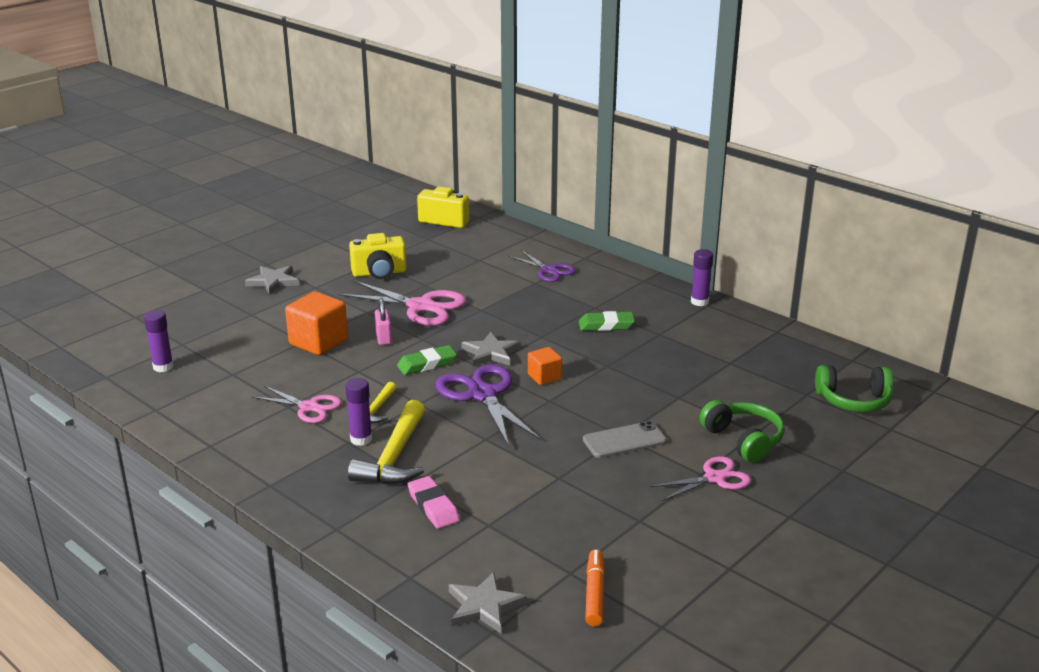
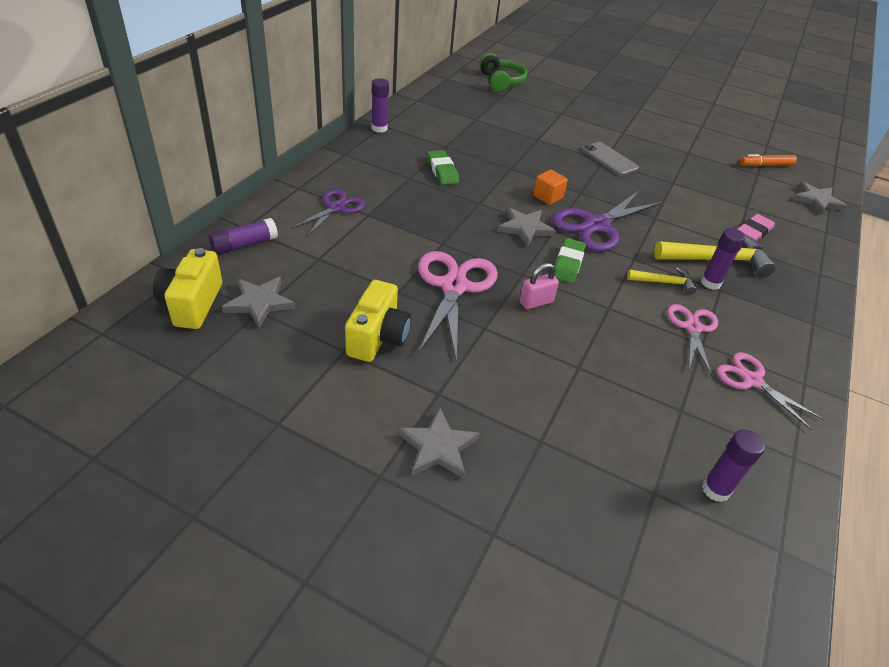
camera: 110 degrees left, 15 degrees up
(318, 342) = (572, 353): orange cube -> none
(379, 273) = (378, 338): yellow camera -> yellow camera turned 45 degrees clockwise
(427, 364) = (568, 264): green eraser -> green eraser turned 60 degrees clockwise
(436, 239) = (259, 303): none -> grey star
(506, 236) = (244, 244): none -> purple glue stick
(714, 478) = (624, 128): pink scissors -> pink scissors (752, 381)
(743, 440) = (574, 118): green headphones -> none

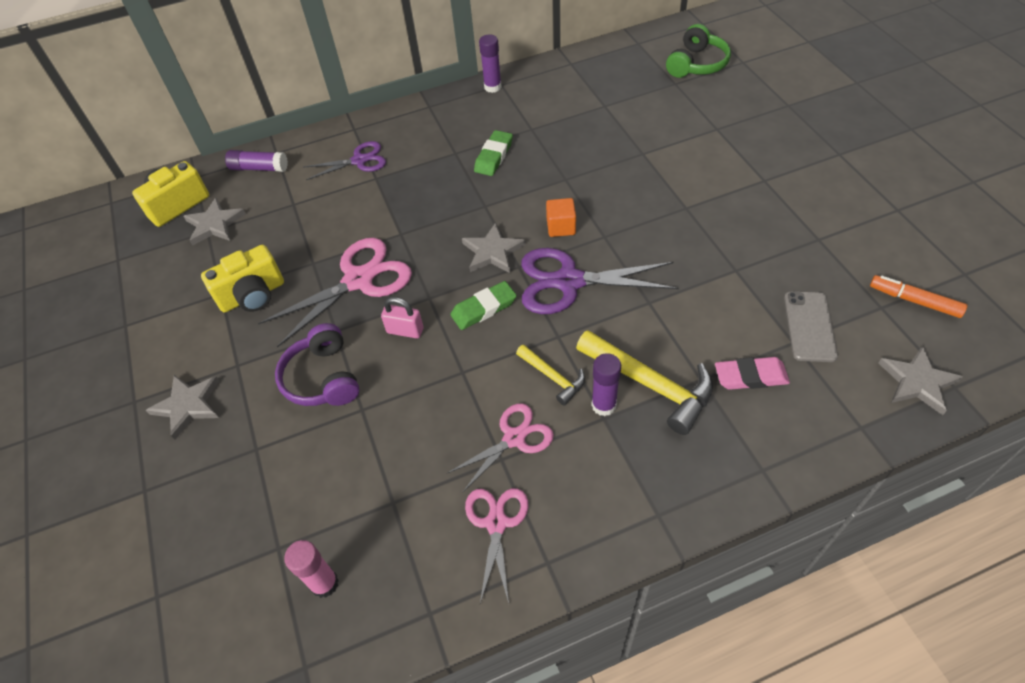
camera: 50 degrees right, 10 degrees up
(521, 363) = (322, 378): none -> purple headphones
(609, 159) = (695, 209): grey phone -> grey phone (809, 326)
(715, 490) = (324, 583): purple glue stick -> pink glue stick

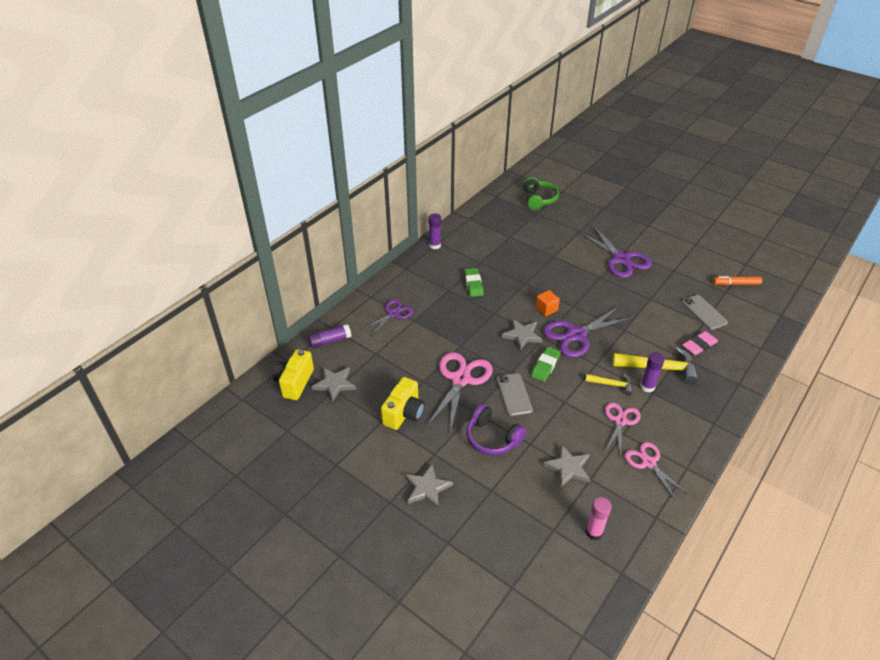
camera: 35 degrees left, 10 degrees down
(405, 330) = (514, 394): pink padlock -> grey phone
(743, 192) = (621, 259): none -> purple scissors
(917, 382) = (766, 319): grey star -> grey star (568, 468)

